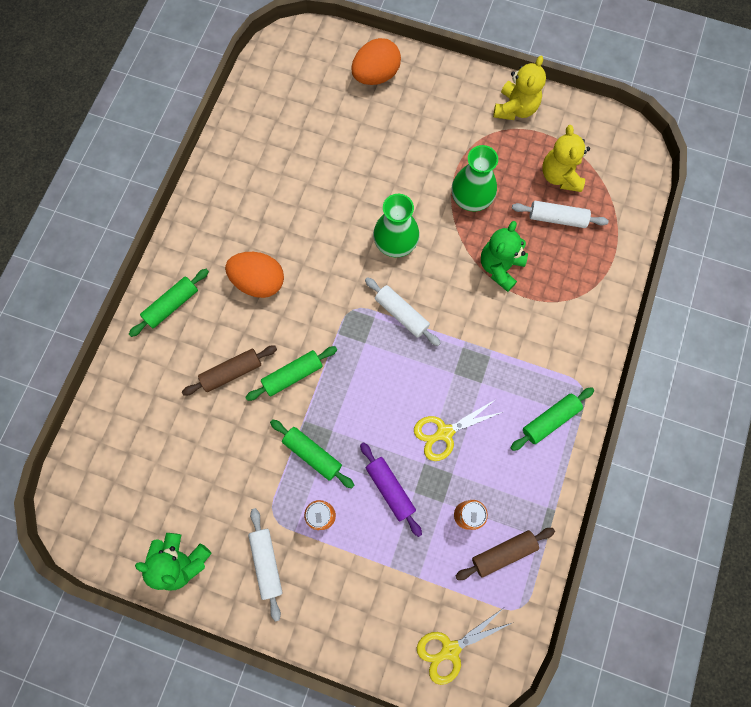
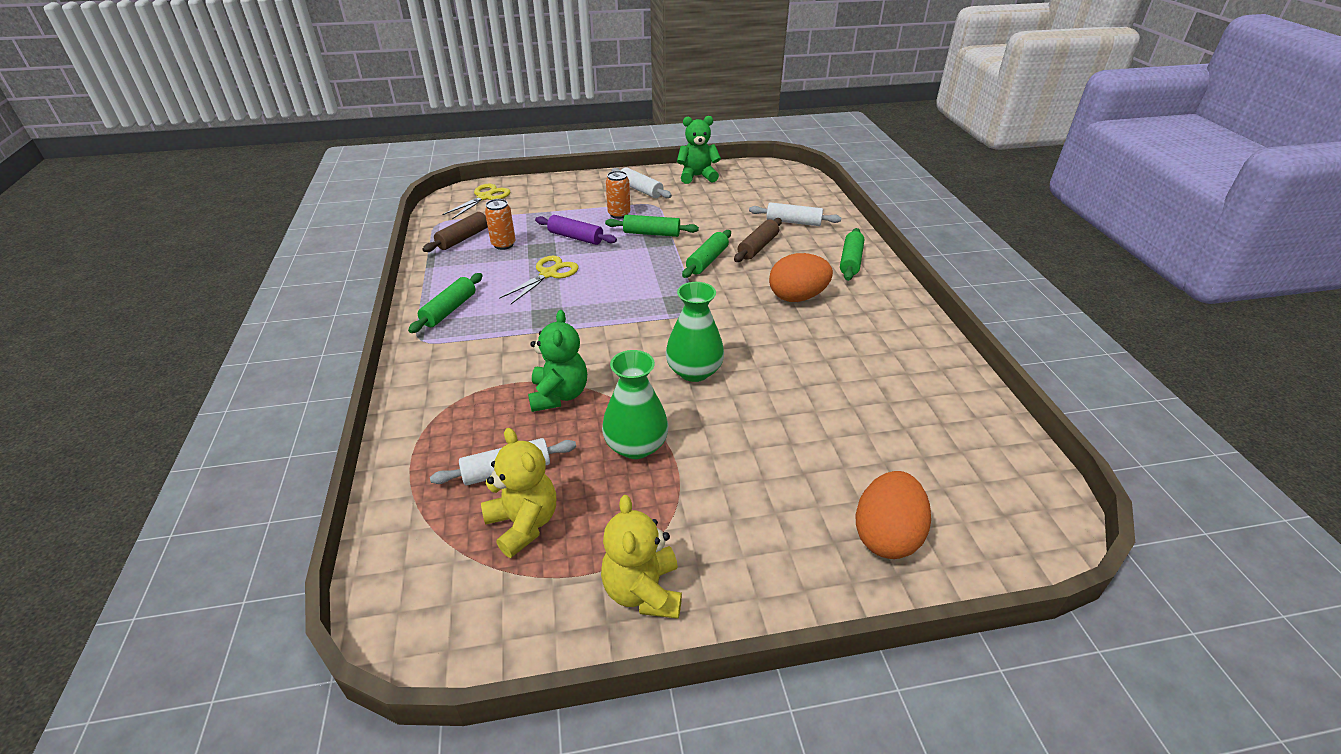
camera: 150 degrees right, 35 degrees down
(402, 314) = (642, 324): white rolling pin -> white rolling pin (793, 222)

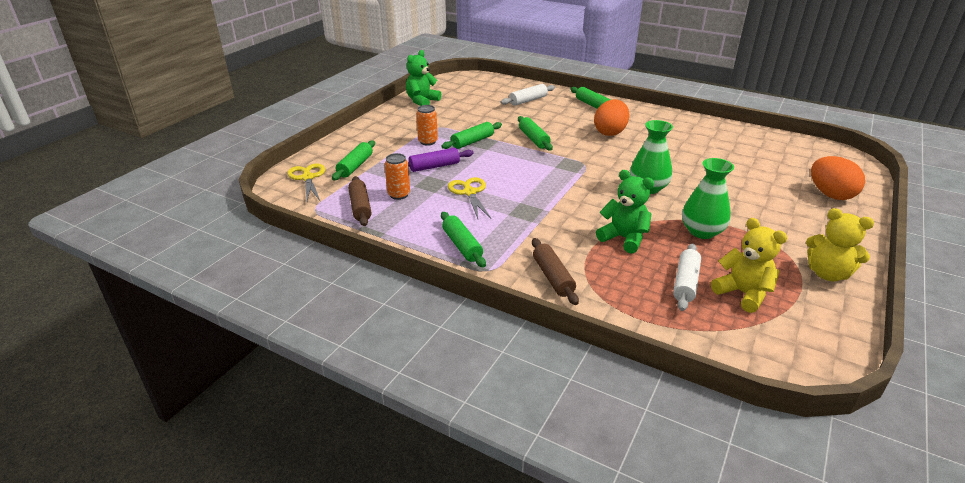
camera: 50 degrees left, 5 degrees down
(523, 524) = (743, 293): yellow teddy bear -> yellow teddy bear turned 45 degrees clockwise
(529, 205) = (355, 166): none -> green rolling pin
(641, 190) = (407, 123): white rolling pin -> none
(757, 247) = (540, 120): brown rolling pin -> brown rolling pin (552, 277)

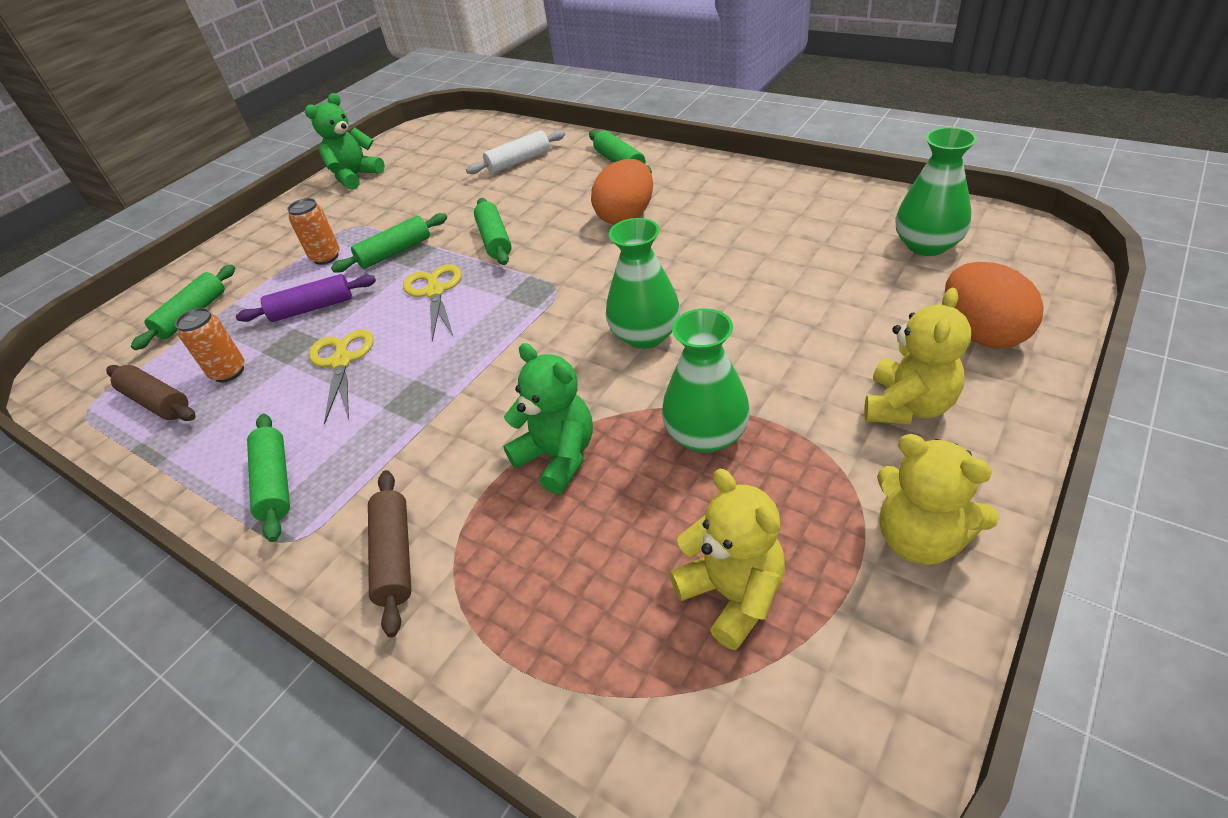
camera: 10 degrees right, 10 degrees up
(307, 177) = (111, 343): yellow scissors -> yellow scissors (435, 291)
(360, 207) = (157, 402): brown rolling pin -> brown rolling pin turned 45 degrees counterclockwise
(685, 283) = (630, 567): white rolling pin -> none
(788, 155) = (927, 245): none -> green vase
(803, 223) = (907, 406): none -> yellow teddy bear

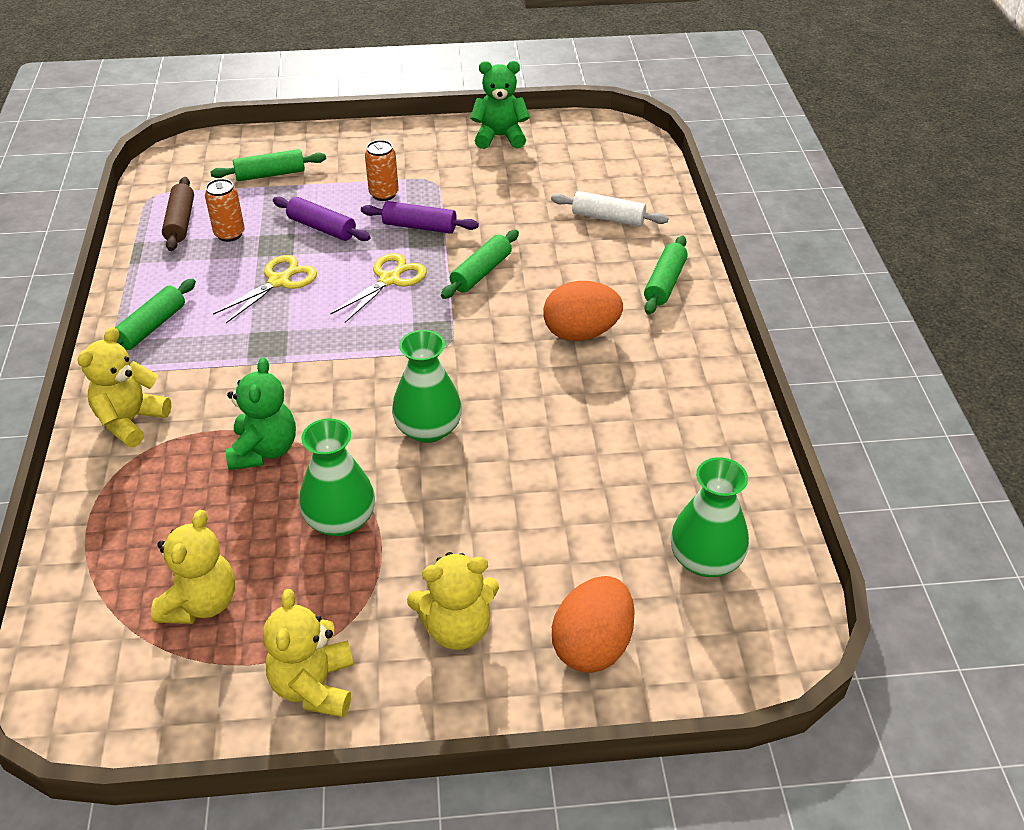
camera: 45 degrees right, 0 degrees up
(394, 556) = (130, 421): brown rolling pin -> yellow teddy bear
(395, 252) = (420, 226): green rolling pin -> purple rolling pin

